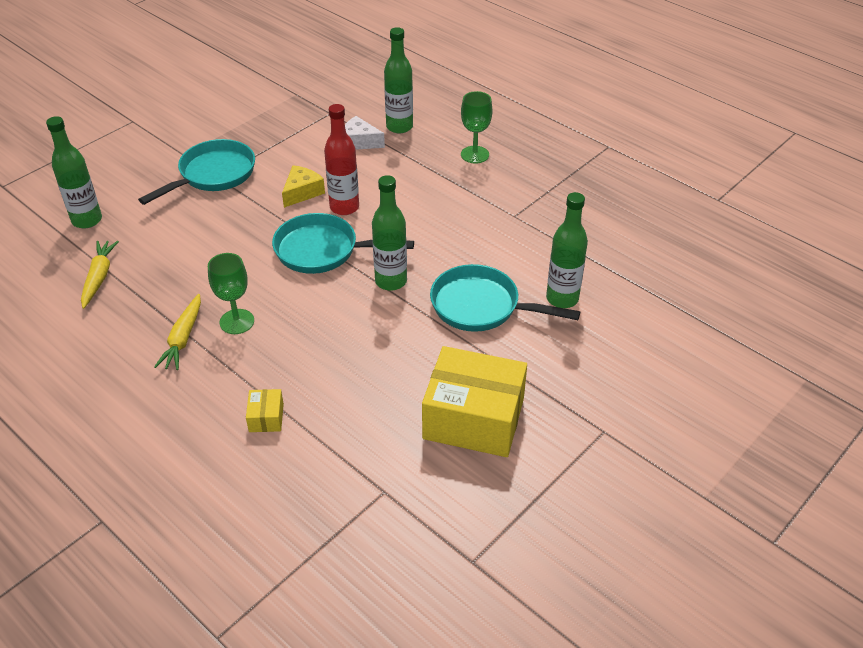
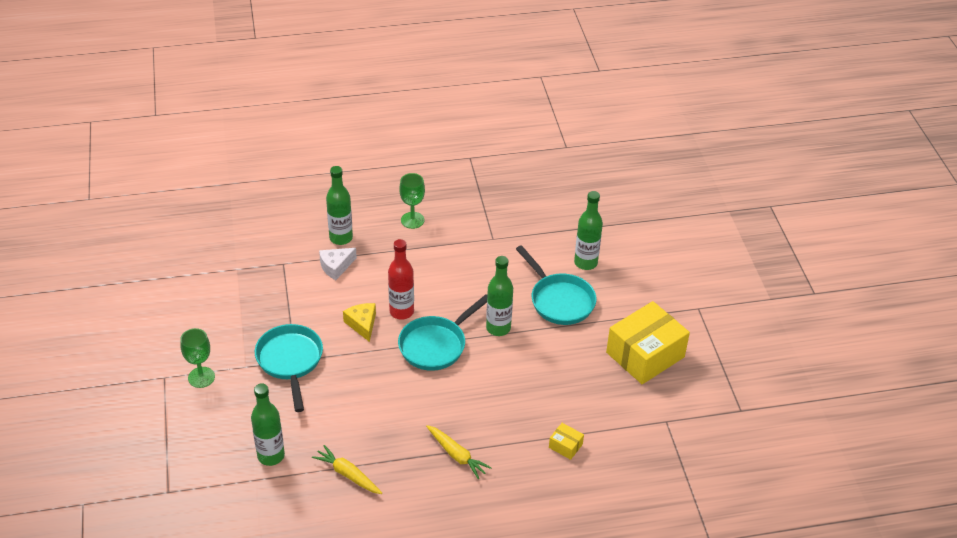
camera: 55 degrees left, 0 degrees up
(237, 321) = (465, 421): green goblet -> green goblet (201, 377)
(481, 306) = (559, 300): turquoise pan -> turquoise pan turned 90 degrees counterclockwise

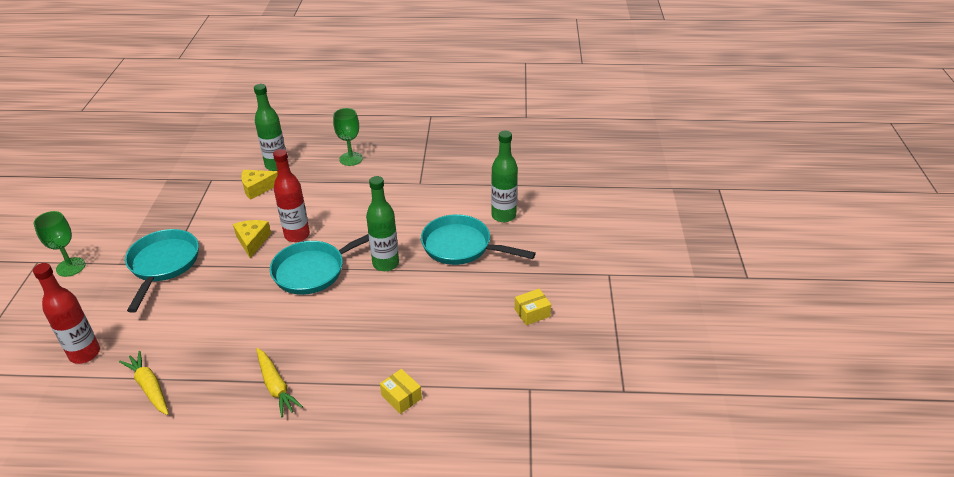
camera: 15 degrees right, 5 degrees down
(271, 456) = (85, 353): green bottle -> red bottle
(336, 267) = (257, 188): white cheese -> yellow cheese
(559, 300) = (461, 246): turquoise pan -> turquoise pan turned 135 degrees clockwise
(645, 355) = (532, 313): yellow box -> yellow box, size x0.41

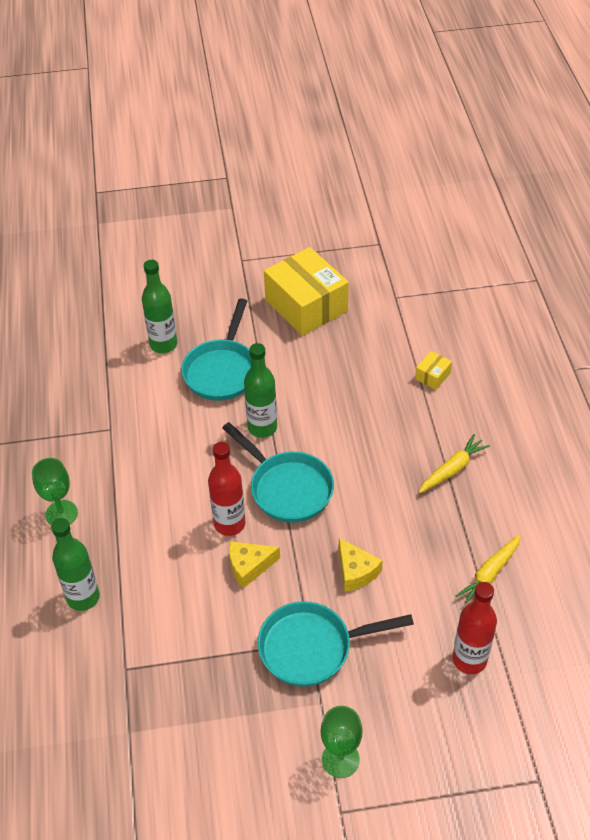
camera: 100 degrees left, 10 degrees up
(257, 188) = (140, 601): yellow cheese -> yellow cheese (356, 572)
(532, 313) = (306, 305): yellow box -> yellow box, size x2.42

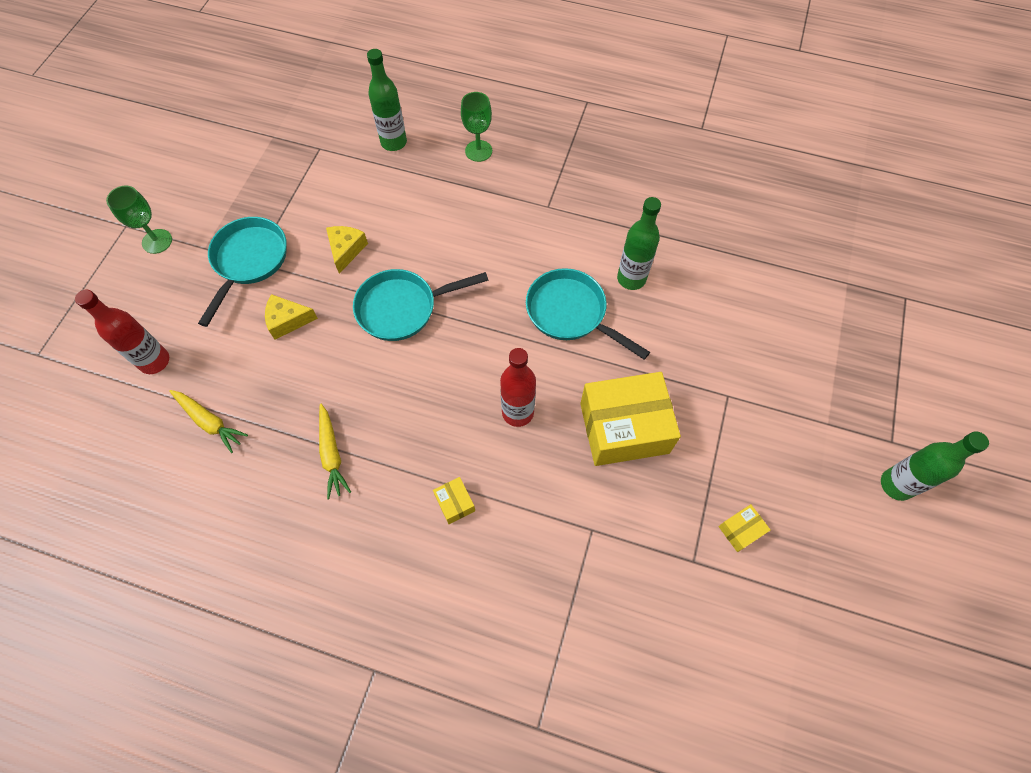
camera: 115 degrees right, 15 degrees up
(229, 524) = (395, 252): red bottle -> red bottle (517, 412)
(262, 427) = (481, 317): green bottle -> green bottle (896, 485)
(341, 228) = (740, 530): none -> yellow box
(490, 574) = (209, 421): yellow carrot -> yellow carrot turned 150 degrees clockwise

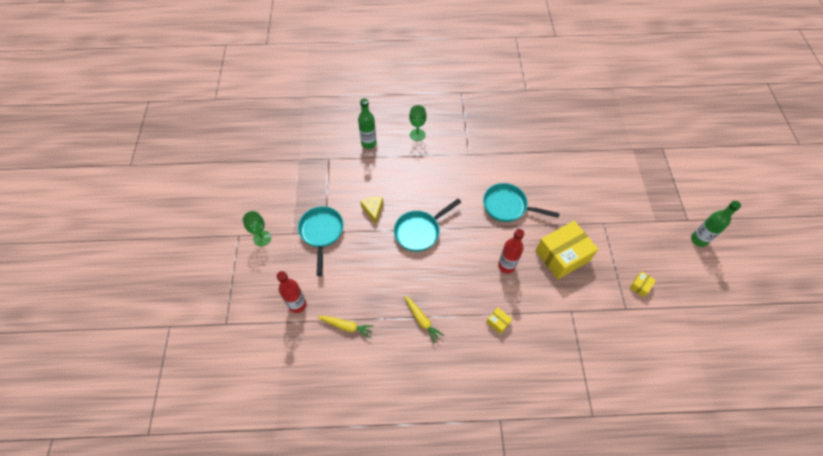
camera: 20 degrees left, 5 degrees down
(287, 320) = (361, 258): yellow cheese -> none
(631, 279) = (529, 179): green bottle -> none

